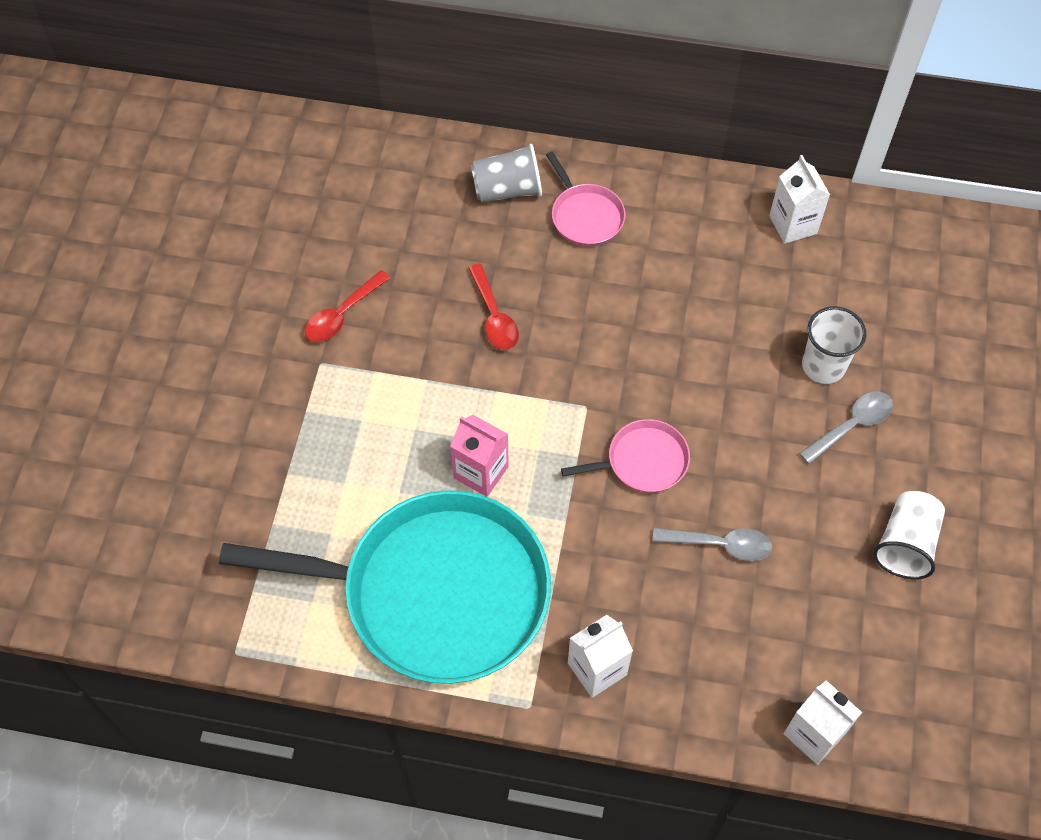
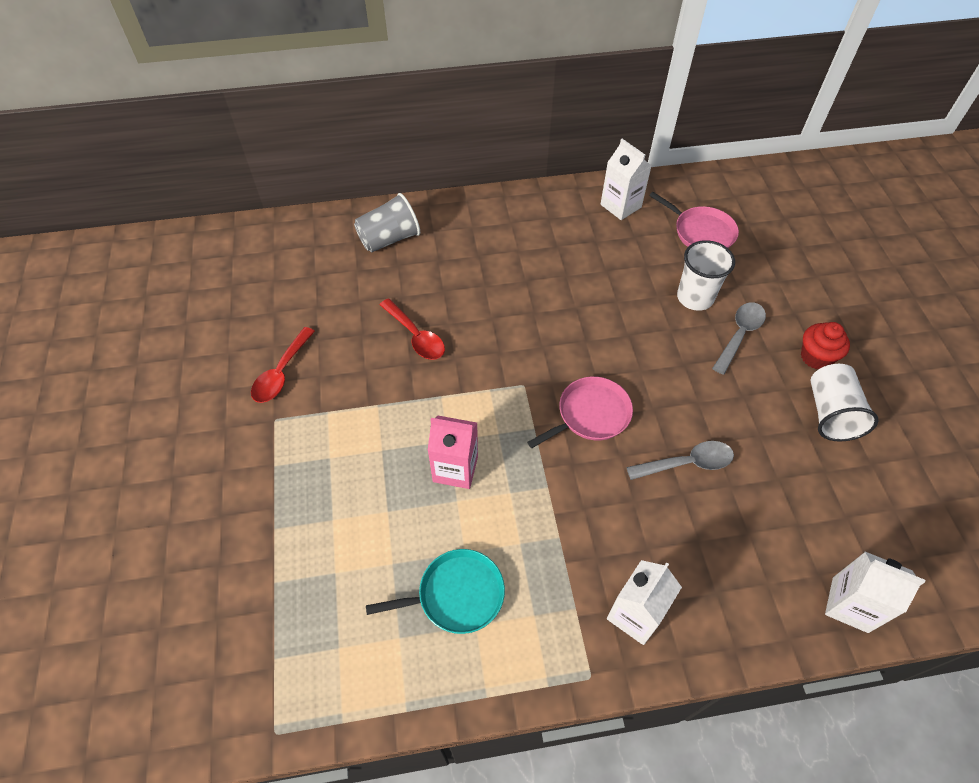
camera: 20 degrees left, 5 degrees down
(435, 592) = (456, 595): turquoise pan -> turquoise pan, size x0.42
(585, 216) = (460, 241): pink pan -> pink pan (701, 232)
(925, 478) = (816, 357): none -> red cupcake

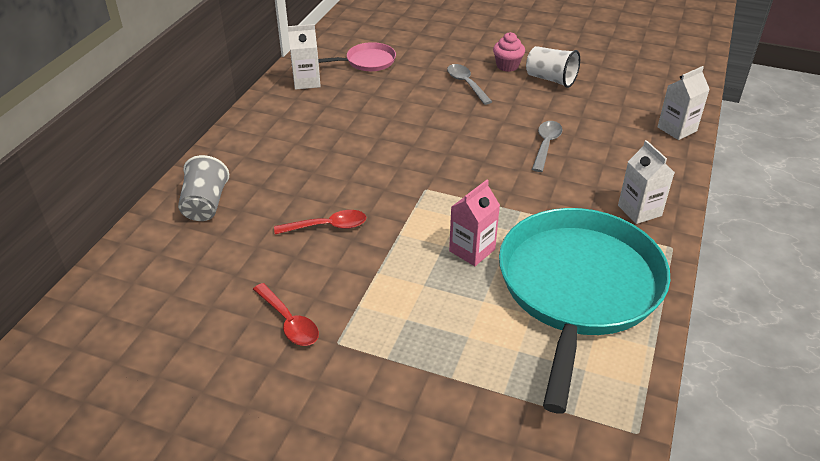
camera: 60 degrees left, 15 degrees down
(456, 595) = (578, 288): turquoise pan -> turquoise pan, size x2.38
(590, 414) = (477, 168): pink pan -> none
(695, 297) = (420, 87): white cup -> none
(816, 357) = (507, 66): red cupcake -> pink cupcake

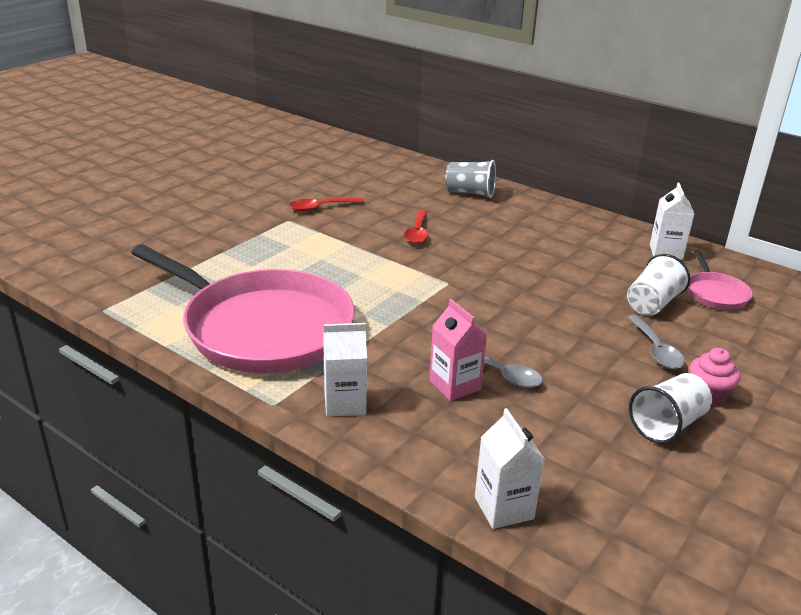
camera: 105 degrees right, 10 degrees down
(401, 86) = (652, 304): none -> white cup
(466, 84) = (656, 350): grey spoon -> grey spoon turned 90 degrees clockwise
(472, 250) = (347, 288): pink carton -> pink carton (454, 385)
(578, 288) = (262, 328): turquoise pan -> pink pan

